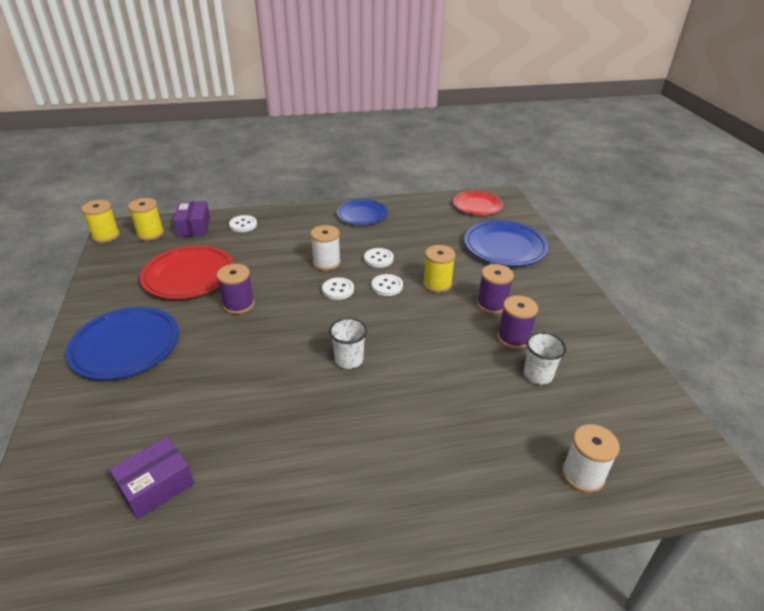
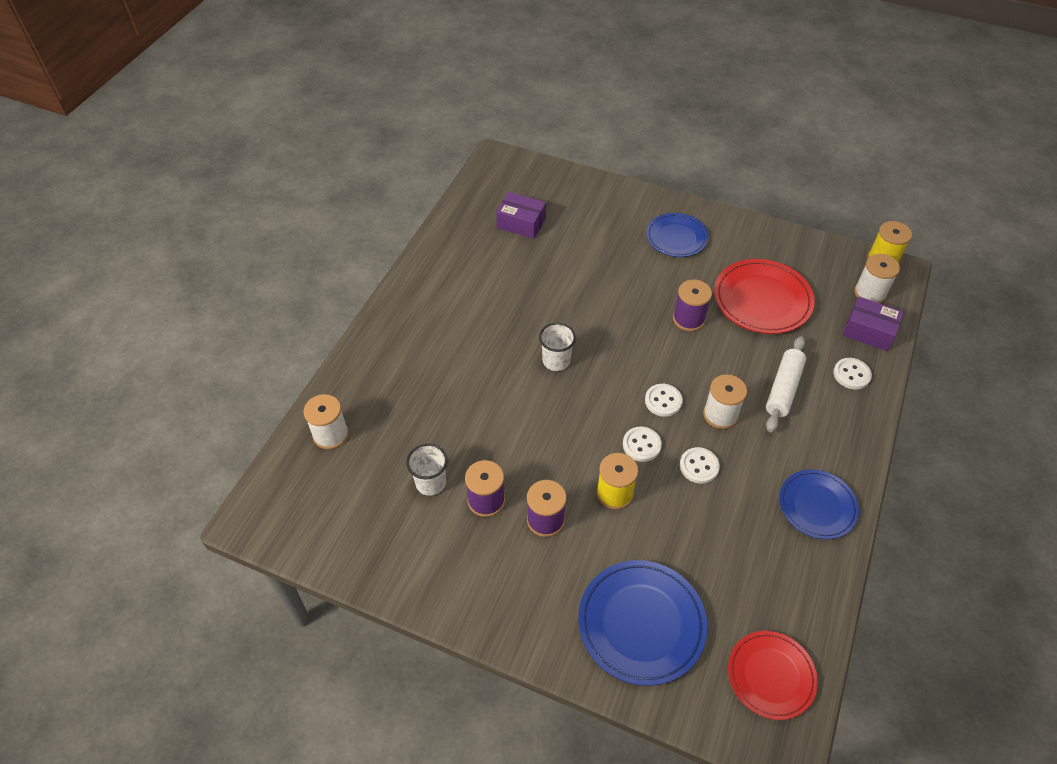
camera: 125 degrees right, 15 degrees up
(125, 346) = (676, 237): blue plate -> blue plate, size x0.66
(150, 234) = (869, 293): yellow spool -> white spool
(156, 486) = (521, 223): purple box -> purple box turned 60 degrees counterclockwise
(279, 245) = (783, 389): none -> white rolling pin

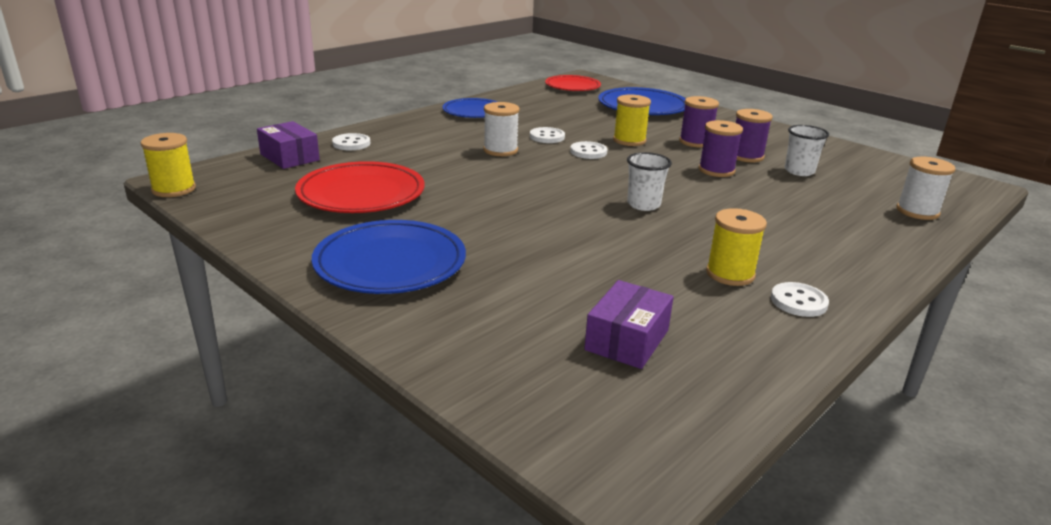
camera: 160 degrees left, 25 degrees down
(477, 294) = (730, 274): none -> yellow spool
(521, 223) = (627, 340): purple box -> purple box turned 75 degrees clockwise
(663, 401) = (547, 165): white button -> white button (798, 301)
(676, 237) = (390, 263): blue plate -> blue plate, size x1.51
(688, 319) = (463, 199): purple spool -> purple spool (716, 170)
(783, 389) = (425, 149): white rolling pin -> none
(869, 293) = (239, 174): white spool -> none

